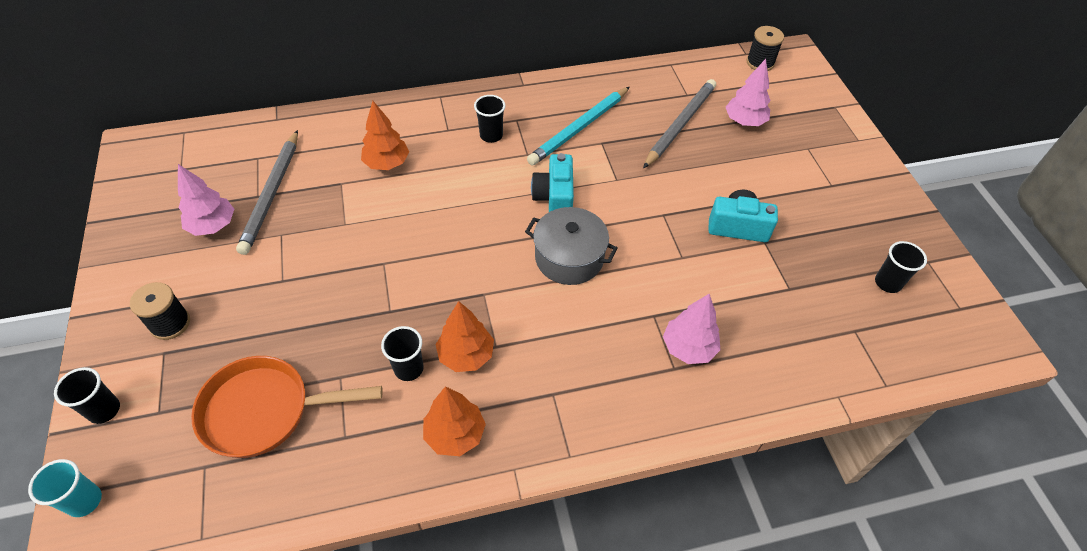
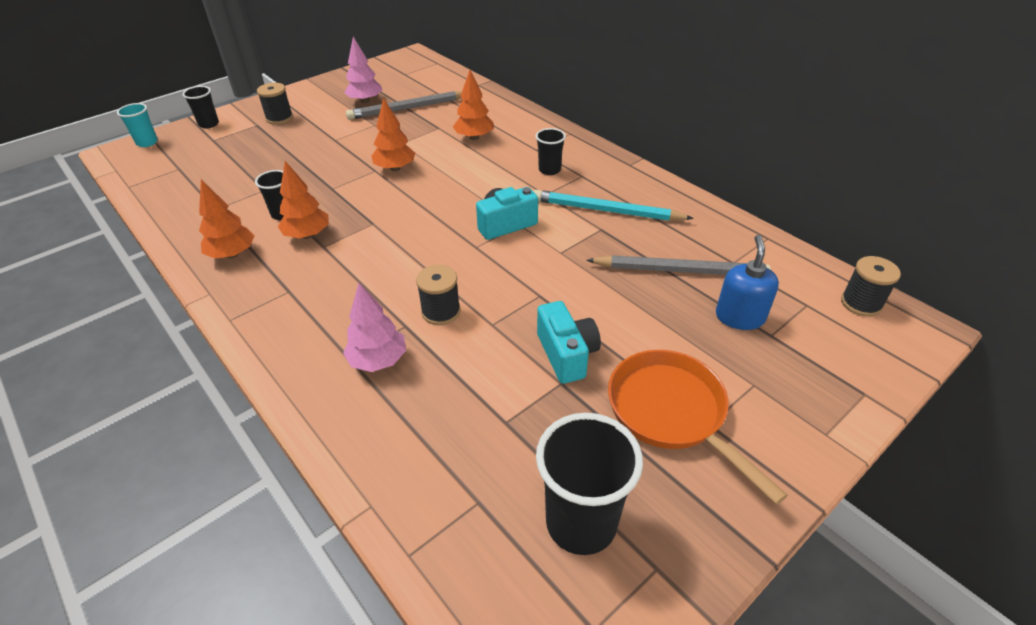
camera: 65 degrees right, 10 degrees down
(264, 411) = (226, 172): orange pan -> orange pan (671, 413)
(394, 245) = (395, 168): none -> orange tree
(569, 258) = (441, 254): grey pot -> none
(649, 285) = (441, 312): none -> black spool
(744, 121) = (739, 317): pink tree -> blue soap dispenser
(887, 283) = (581, 523): black cup -> black cup, size x1.83

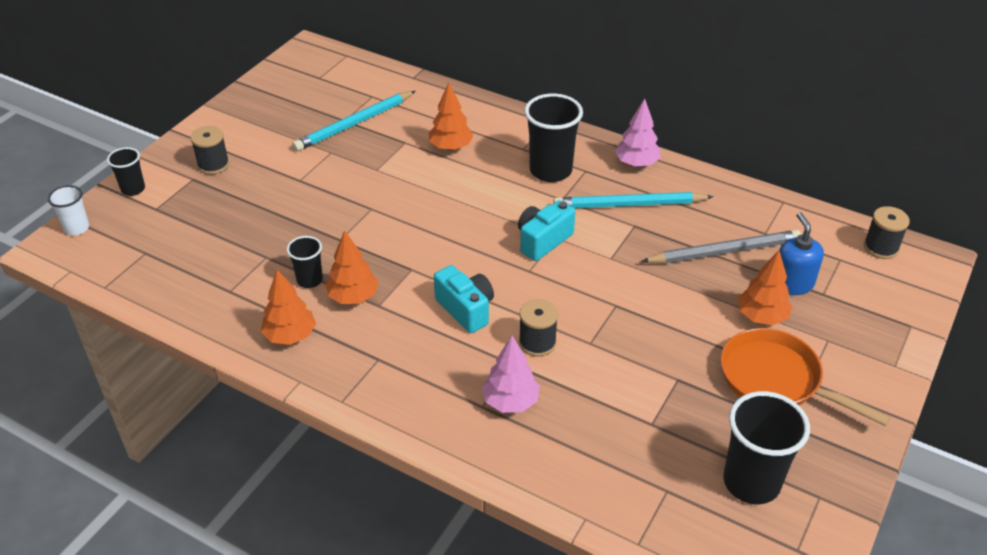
camera: 20 degrees left, 0 degrees up
(147, 142) = (77, 228): turquoise cup -> white cup
(365, 101) = (298, 123): pink tree -> pink tree (636, 163)
(395, 168) = (391, 201): orange tree -> orange tree (761, 317)
(408, 108) = (354, 124): grey pencil -> turquoise pencil
(549, 170) = (550, 170): black cup -> black cup, size x1.83
(567, 354) = (669, 353): turquoise camera -> turquoise camera (466, 309)

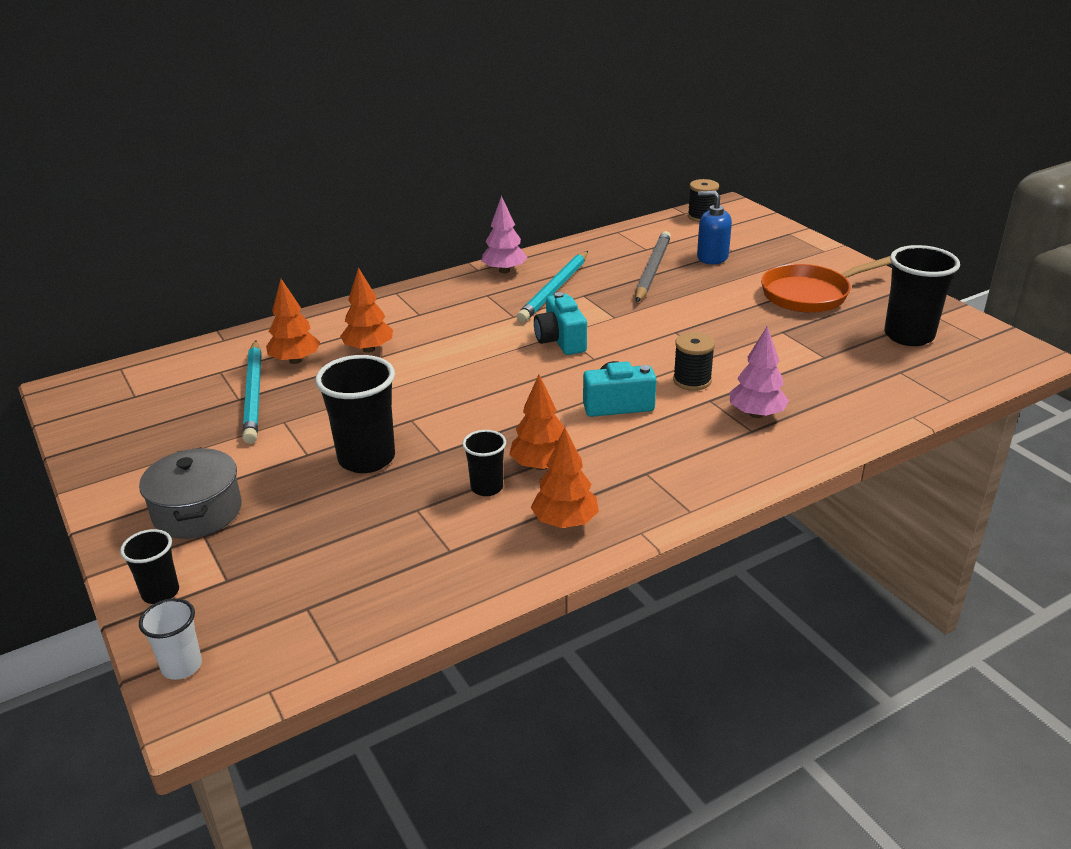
camera: 60 degrees left, 10 degrees down
(213, 165) = (197, 512): black spool -> grey pot
(550, 170) = (467, 310): black cup -> black cup (366, 458)
(761, 317) = (738, 279): orange tree -> orange tree (295, 360)

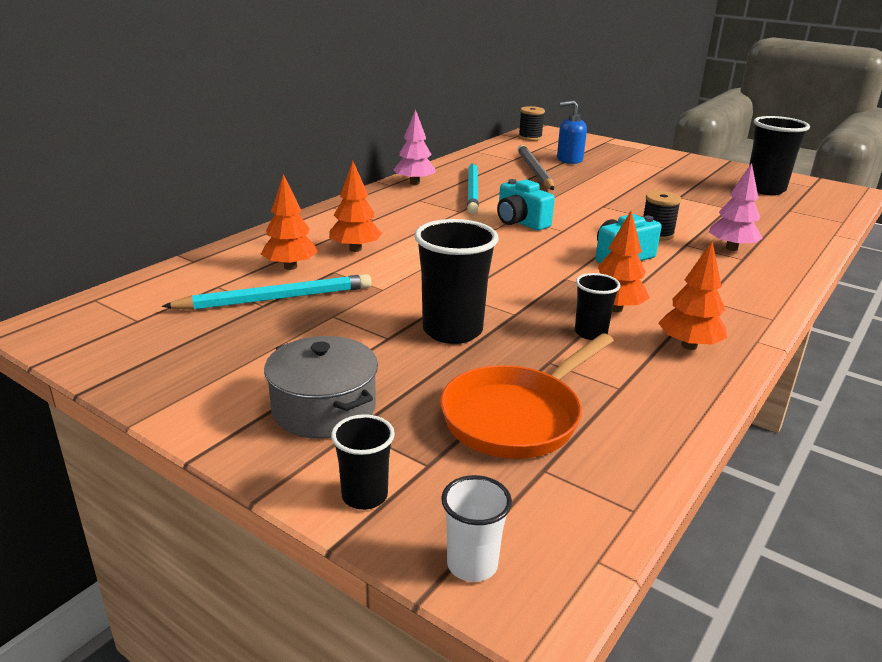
camera: 25 degrees left, 5 degrees down
(254, 394) = (276, 299): turquoise pencil -> turquoise pencil turned 75 degrees counterclockwise
(810, 294) = (668, 174): orange pan -> orange pan (517, 417)

